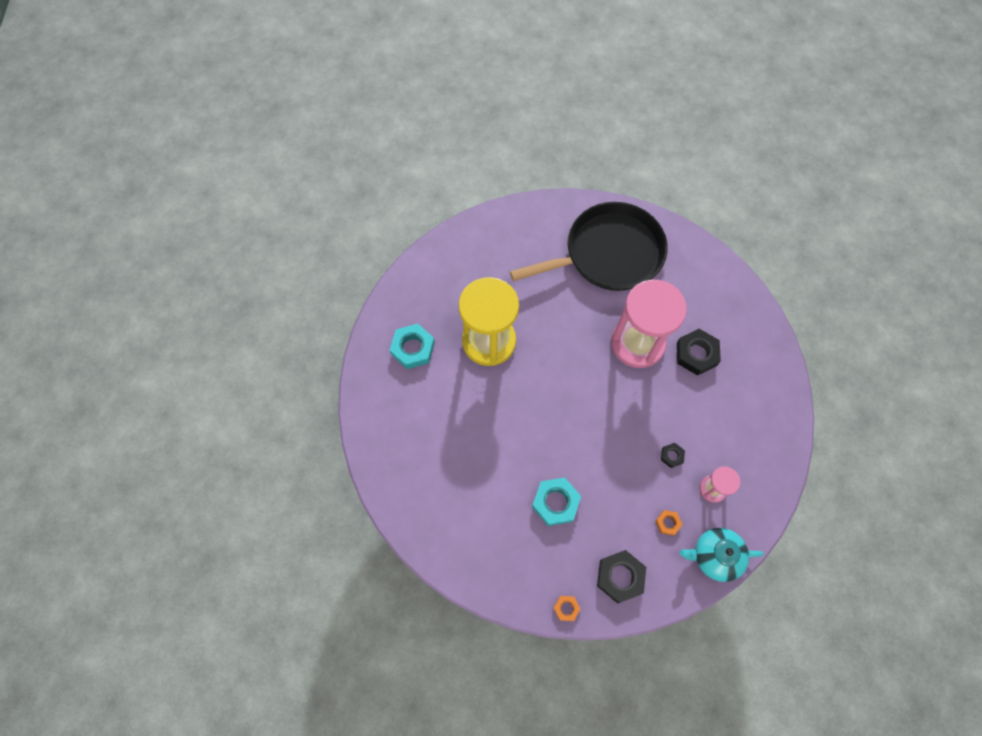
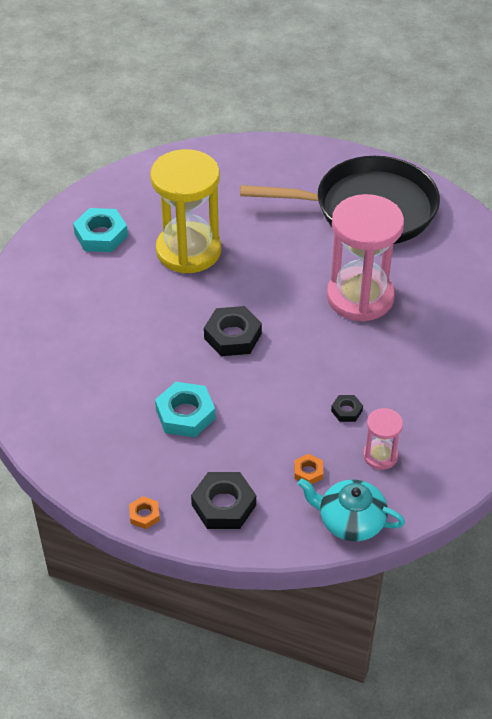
camera: 20 degrees right, 20 degrees down
(696, 354) = (426, 325): black nut -> black nut (232, 336)

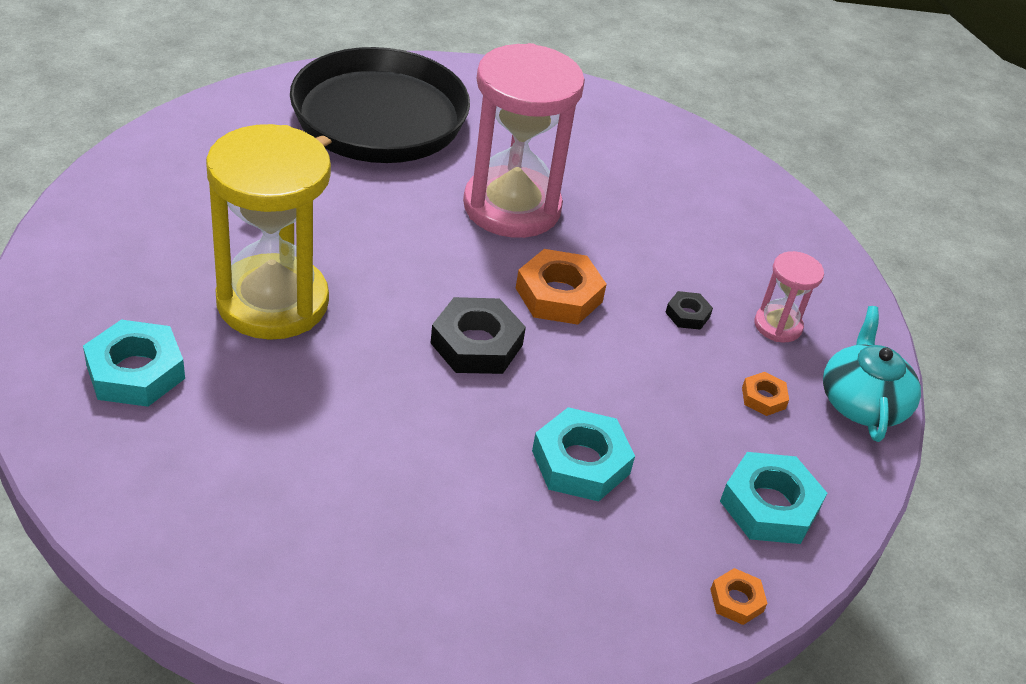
camera: 65 degrees left, 5 degrees down
(223, 505) = (769, 505): black nut -> turquoise nut
(305, 350) = (559, 295): none -> orange nut
(350, 520) = (862, 402): turquoise teapot -> turquoise teapot turned 135 degrees clockwise

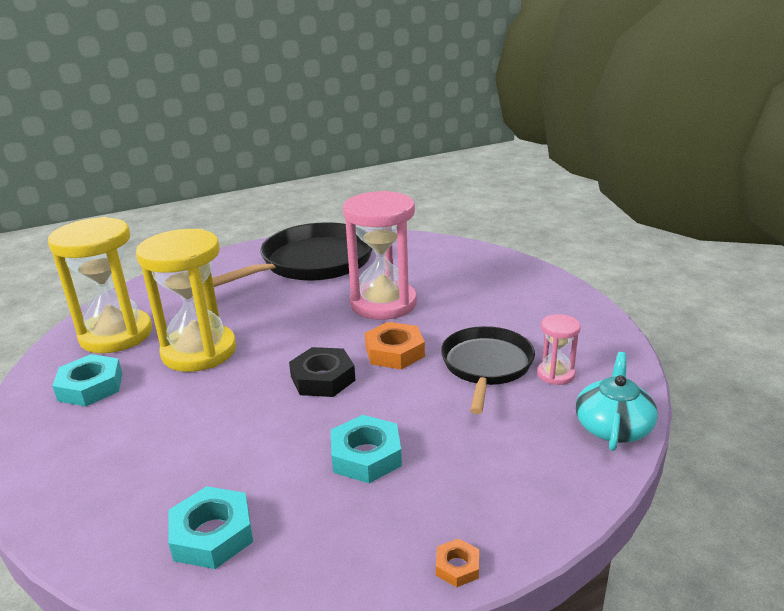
camera: 20 degrees right, 15 degrees down
(121, 273) = (116, 335): none -> yellow hourglass
(687, 314) = (486, 365): black nut -> black pan
(763, 398) = (529, 420): orange nut -> none
(769, 505) = (510, 496): turquoise nut -> turquoise nut (212, 534)

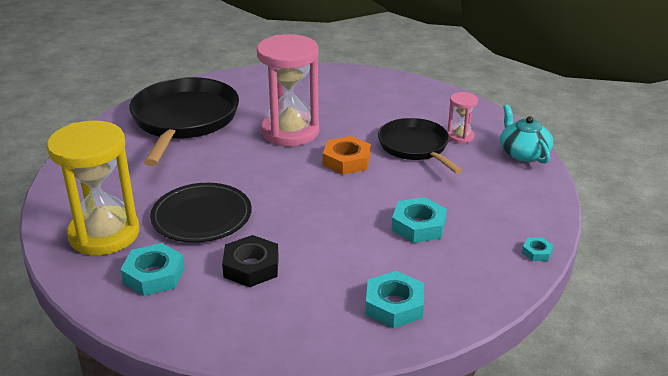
camera: 40 degrees left, 5 degrees up
(199, 351) = (201, 216): yellow hourglass -> black plate
(323, 378) = (324, 196): black nut -> black nut (251, 267)
(457, 566) = (537, 252): orange nut -> turquoise nut

